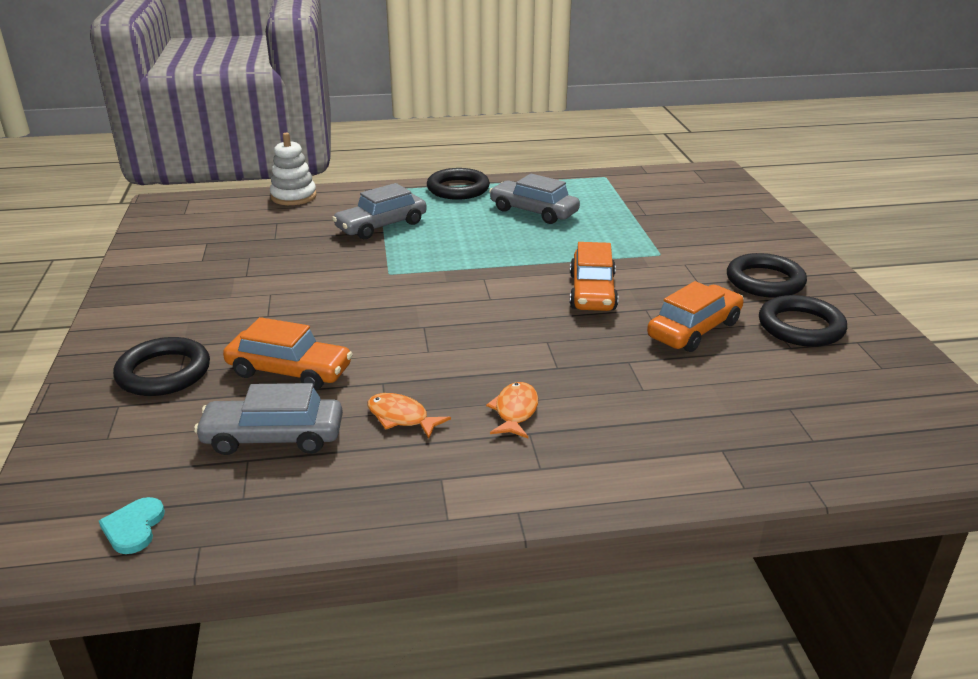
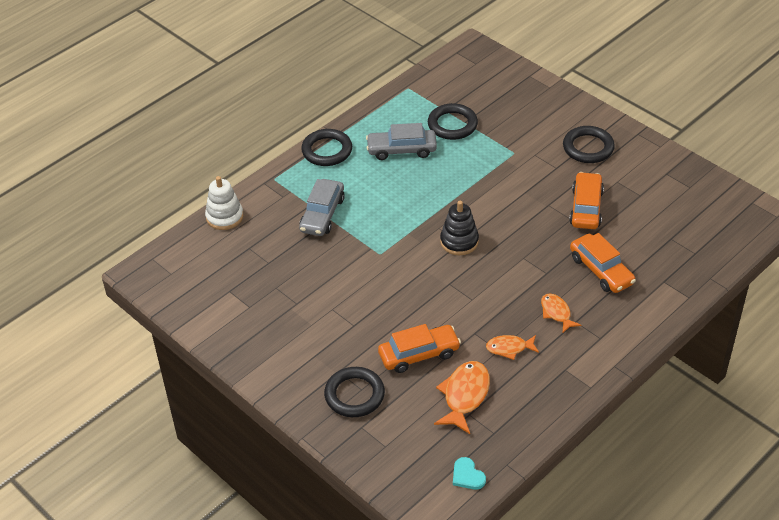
camera: 35 degrees left, 15 degrees up
(273, 437) = (465, 396): grey car -> orange fish
(489, 297) = (459, 241): none -> black stacking toy
(592, 292) = (509, 206): orange car -> orange car (601, 270)
(801, 327) = (633, 176): black ring -> black ring (452, 125)

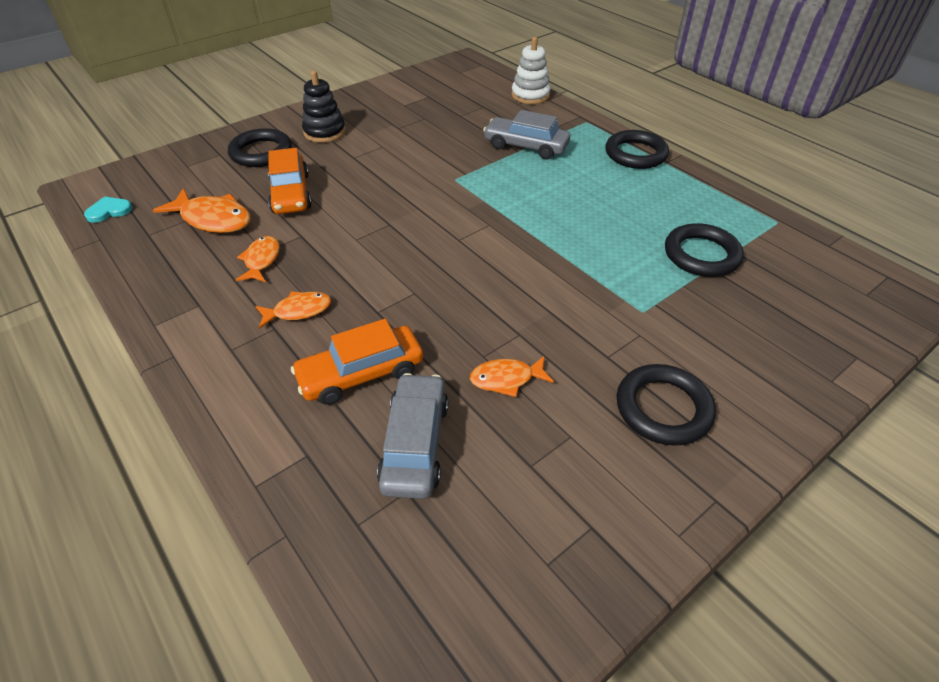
camera: 95 degrees right, 0 degrees up
(401, 150) = (641, 207): grey car -> grey car (415, 444)
(459, 241) = (460, 238): black stacking toy -> black stacking toy (324, 132)
(586, 208) = (506, 379): orange car -> orange fish

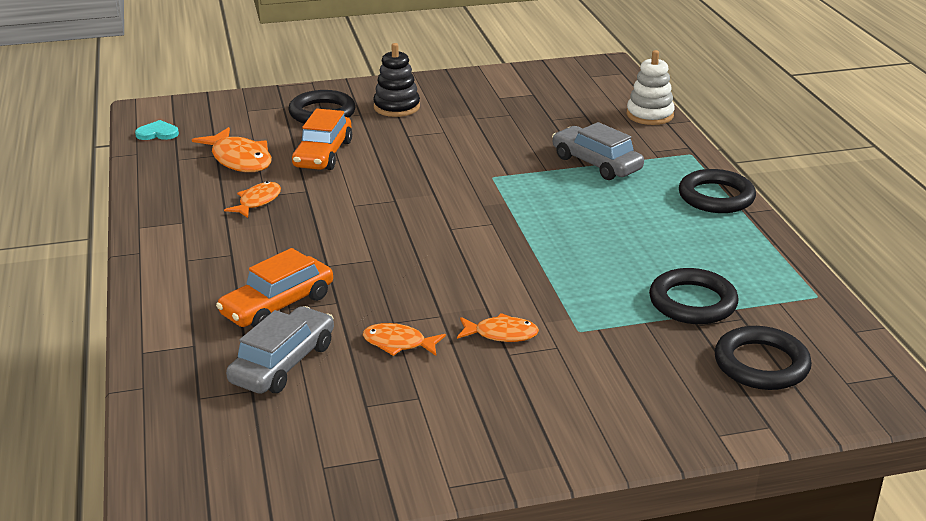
camera: 25 degrees right, 15 degrees down
(298, 311) = (260, 247): orange fish -> orange fish (501, 334)
(361, 374) = (277, 305): orange car -> orange car turned 45 degrees counterclockwise
(663, 408) = (522, 404): black ring -> black ring (761, 364)

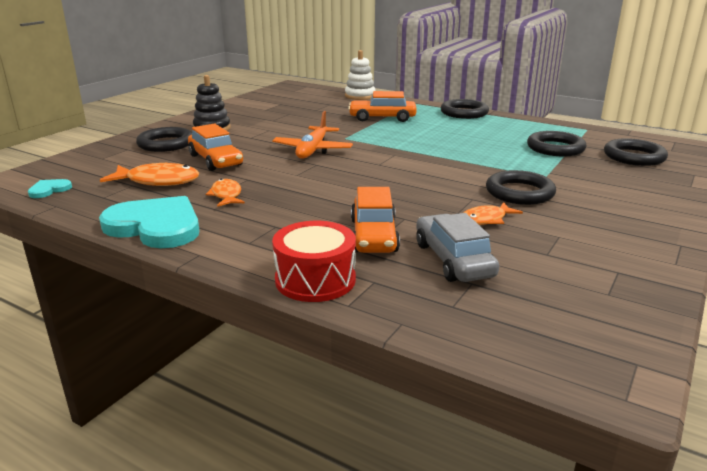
camera: 45 degrees left, 5 degrees down
(159, 209) = (155, 226): none -> turquoise heart
(163, 319) = (315, 279): none -> red drum
(428, 180) = (312, 150): none -> orange plane
(501, 334) = (519, 192): orange fish -> black ring
(596, 163) = (382, 118): grey car -> orange car

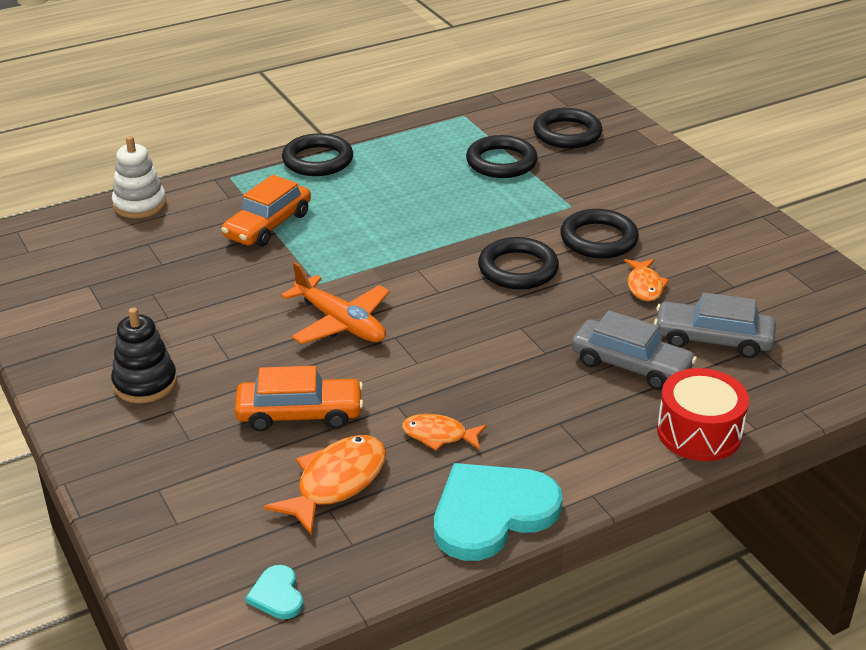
camera: 60 degrees left, 10 degrees up
(166, 144) = (175, 445): black ring -> black ring (518, 269)
(373, 235) = (631, 365): orange car -> grey car

